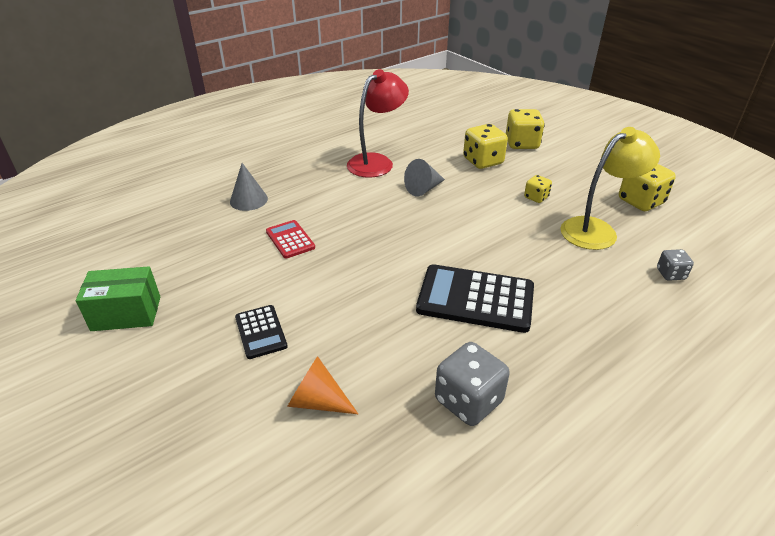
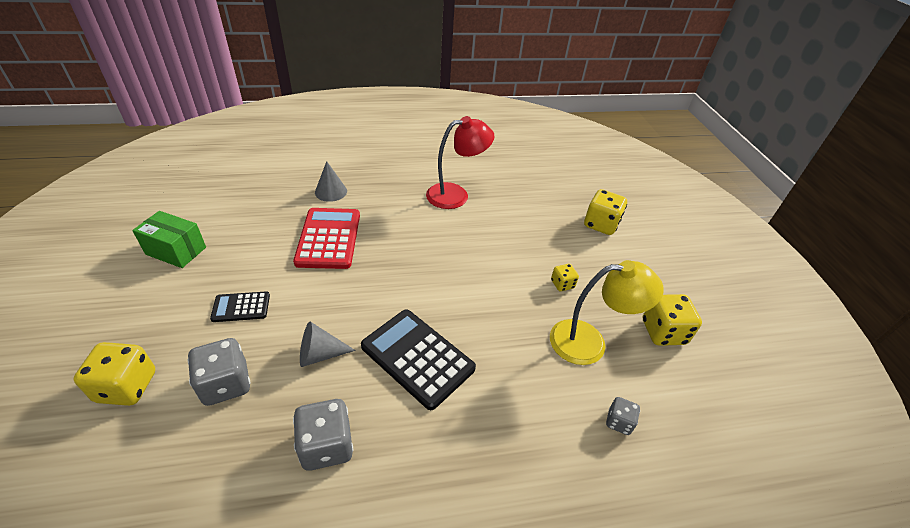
camera: 25 degrees right, 5 degrees up
(260, 332) = (241, 307): black calculator -> black calculator turned 75 degrees clockwise
(290, 239) = (329, 238): red calculator -> red calculator, size x1.87
(317, 401) = (226, 384): orange cone -> grey dice
(424, 189) = (471, 235): grey cone -> grey cone (320, 354)
(483, 161) = (547, 228): yellow dice -> yellow dice (127, 386)

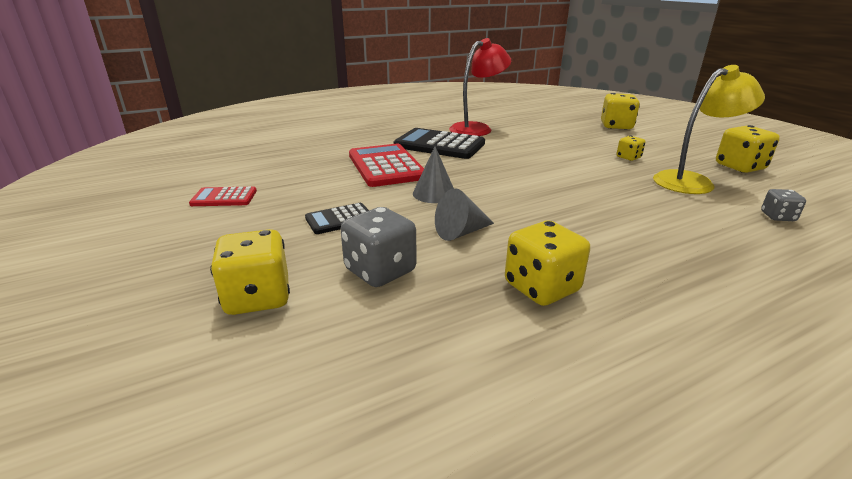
camera: 15 degrees left, 15 degrees down
(176, 251) = (224, 198): green box -> red calculator
(326, 446) = (541, 288): grey dice -> yellow dice
(331, 191) = (357, 142): grey cone -> grey cone (434, 193)
(417, 357) = (559, 216): black calculator -> black calculator (439, 145)

